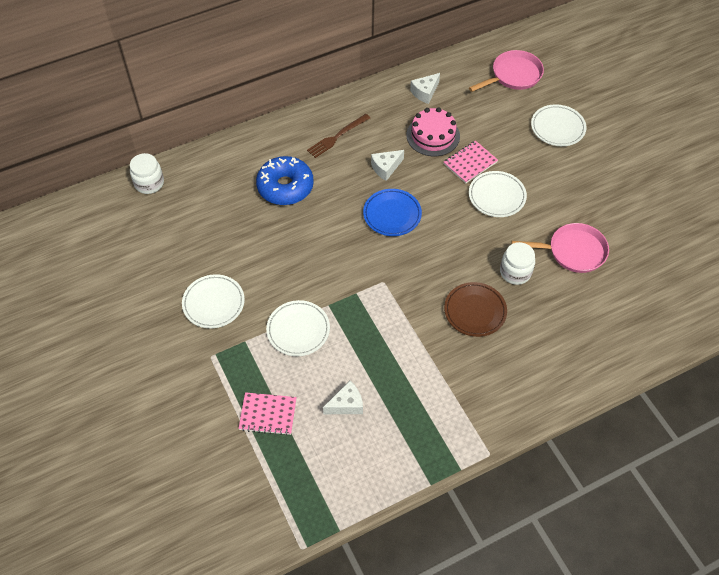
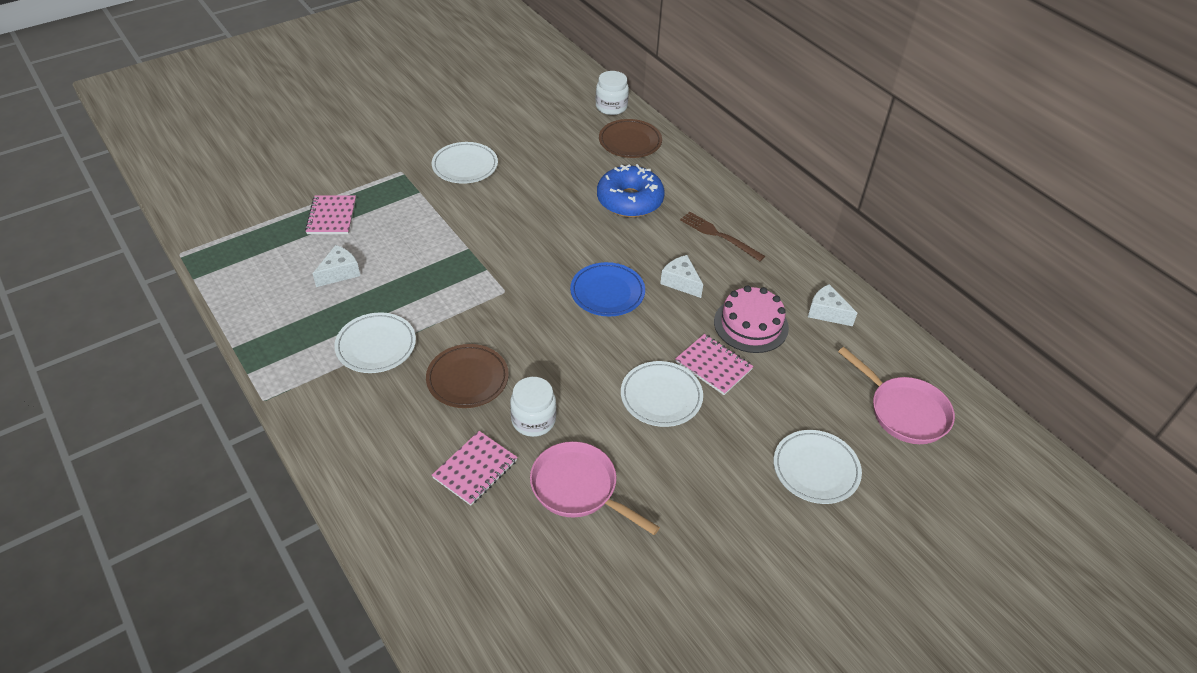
camera: 80 degrees right, 10 degrees down
(205, 176) = (630, 142): none -> brown plate
(298, 330) = (434, 228): white plate -> white plate (376, 346)
(346, 404) = (339, 273): white cheese -> white cheese turned 105 degrees counterclockwise
(557, 310) = (475, 469): none -> pink notebook
(573, 251) = (578, 488): pink pan -> pink pan turned 135 degrees clockwise

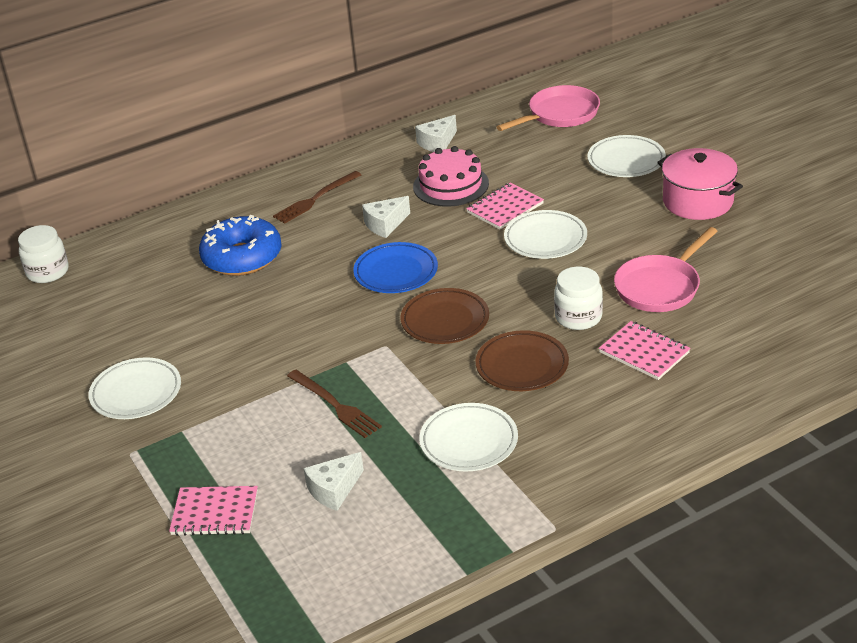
camera: 80 degrees left, 10 degrees down
(339, 273) = (334, 490): white cheese -> white cheese turned 90 degrees counterclockwise
(434, 267) = (335, 405): none -> brown fork
(630, 142) = (128, 257): brown plate -> brown plate (445, 320)
(739, 533) = (698, 201): none -> pink pot

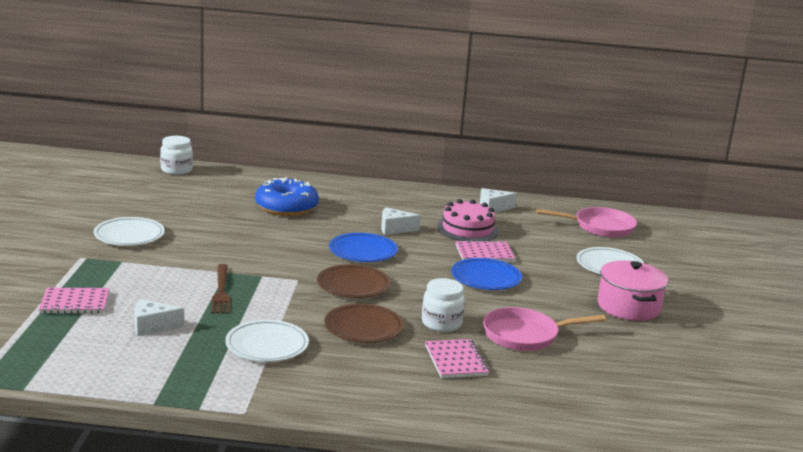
camera: 30 degrees right, 15 degrees down
(215, 513) = (75, 303): pink notebook -> pink notebook turned 45 degrees counterclockwise
(315, 199) = (373, 201): brown fork -> none
(545, 239) = (485, 278): white plate -> blue plate

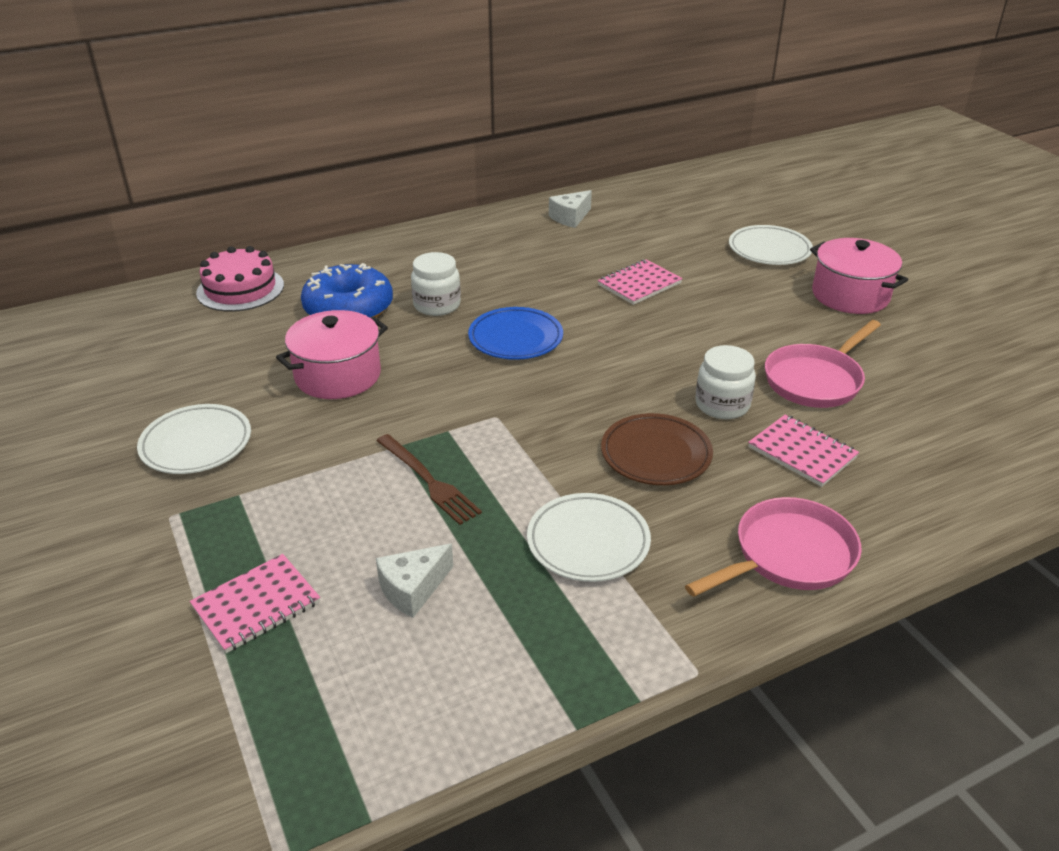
camera: 30 degrees left, 15 degrees up
(176, 170) = (135, 305): white jar -> white jar (437, 305)
(238, 233) = (338, 375): none -> pink pot
(353, 286) = (567, 395): brown plate -> none
(394, 229) = (508, 289): white cheese -> none
(467, 229) = (582, 257): pink cake -> pink cake (240, 289)
(485, 278) = (683, 318): blue plate -> none
(600, 227) = (698, 202): pink pan -> pink pan (788, 556)

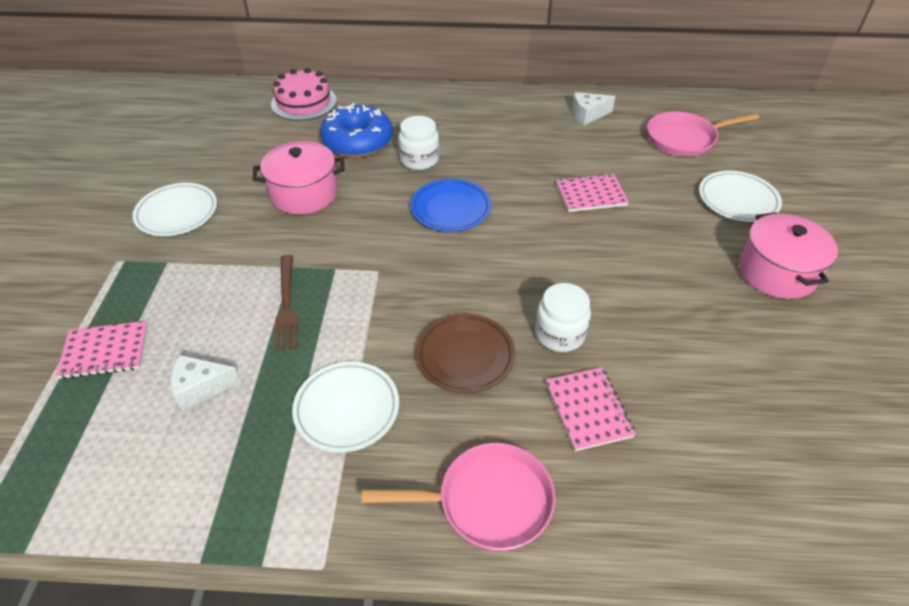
camera: 30 degrees right, 10 degrees up
(816, 380) = (665, 345): pink pan -> pink pan (684, 139)

